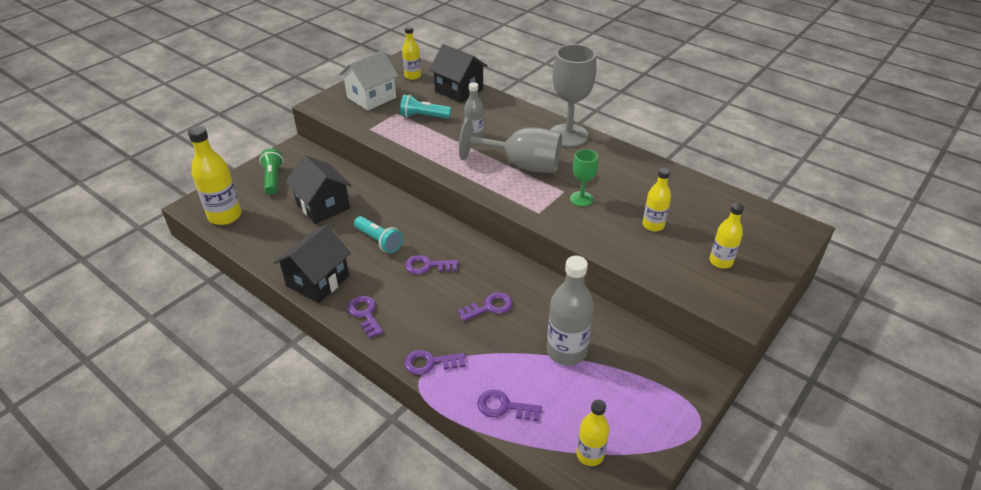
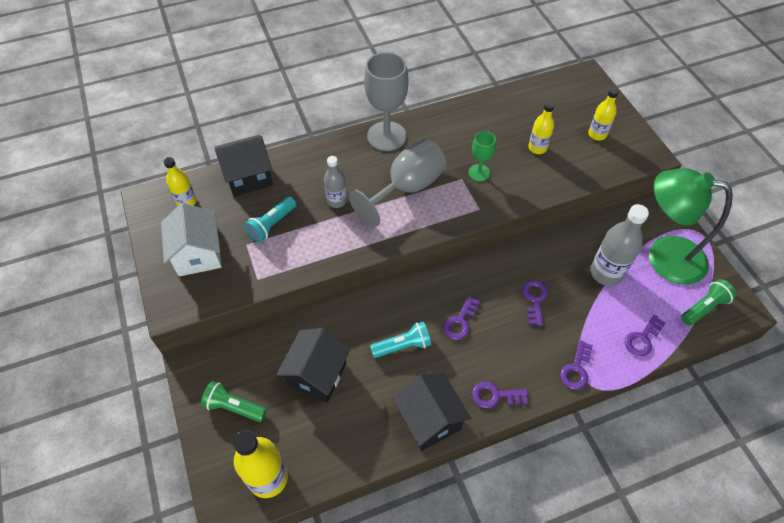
camera: 60 degrees left, 15 degrees up
(323, 206) = (317, 375): black house -> black house turned 60 degrees counterclockwise
(590, 454) = (704, 308): yellow bottle -> green flashlight
(633, 396) = (664, 256): none -> green lamp

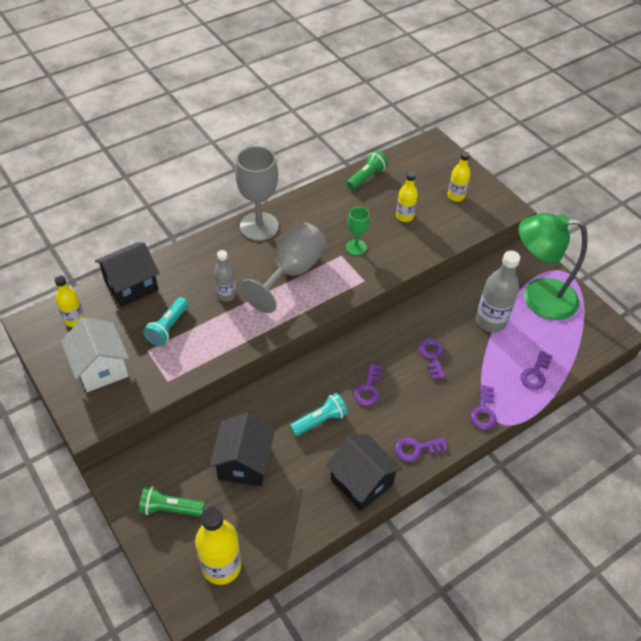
camera: 15 degrees left, 5 degrees down
(704, 308) = (582, 337): green flashlight -> green flashlight (366, 177)

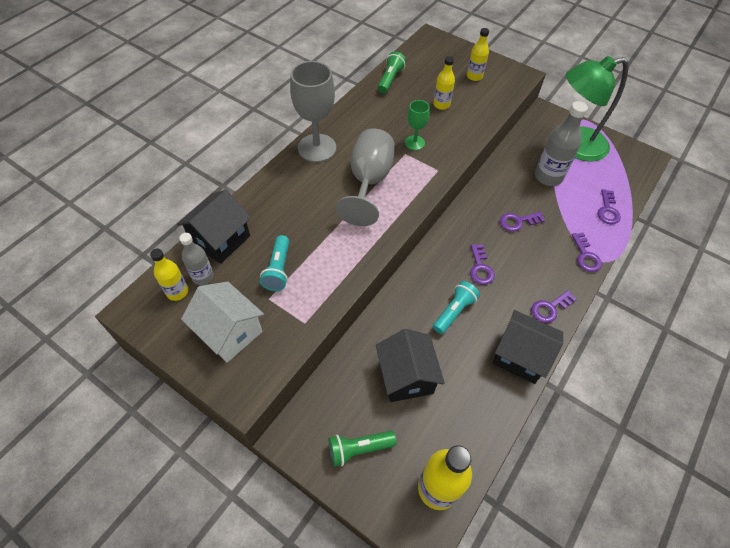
camera: 20 degrees left, 5 degrees up
(226, 294) = (319, 220): grey bottle -> grey bottle (203, 277)
(432, 356) = (518, 222): purple key -> purple key turned 75 degrees counterclockwise

